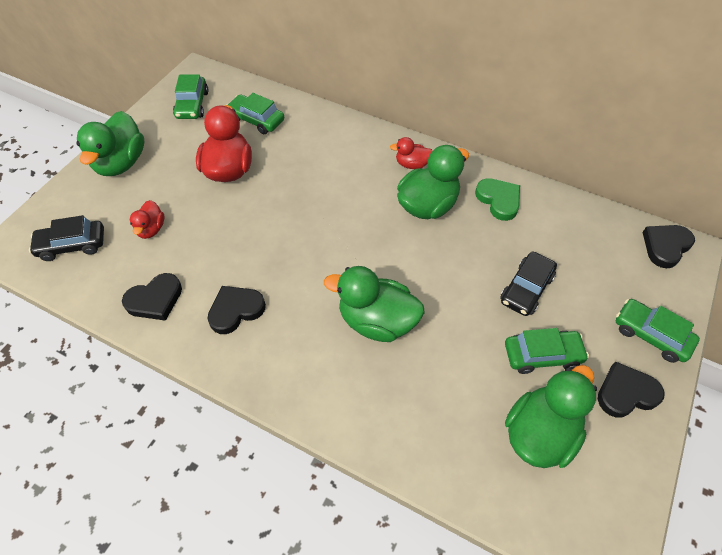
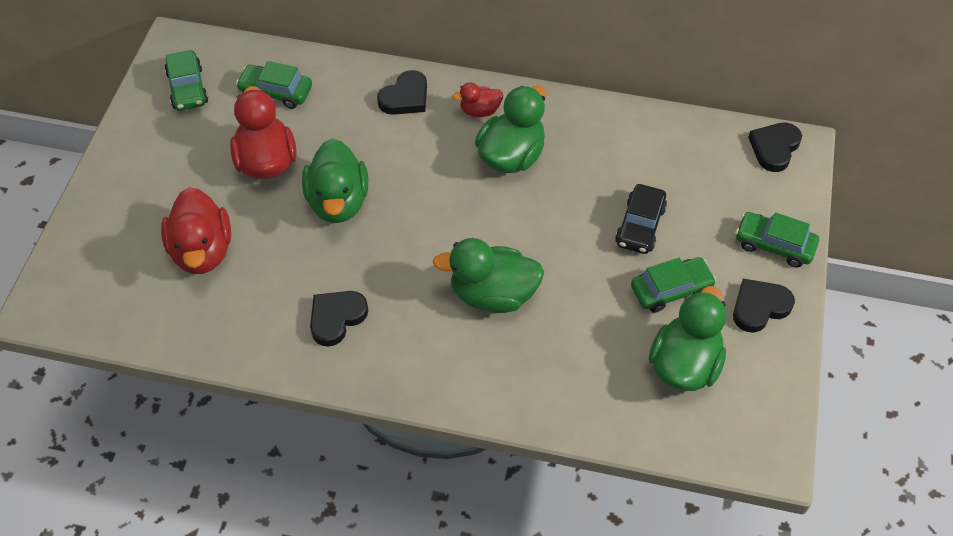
camera: 15 degrees left, 0 degrees up
(72, 245) = (116, 289): black car -> none
(121, 163) = (130, 180): green duck -> green duck (338, 202)
(151, 229) = (202, 251): red duck -> red duck, size x1.88
(155, 300) = (241, 327): black heart -> black heart (405, 97)
(498, 200) = (588, 133): green heart -> none

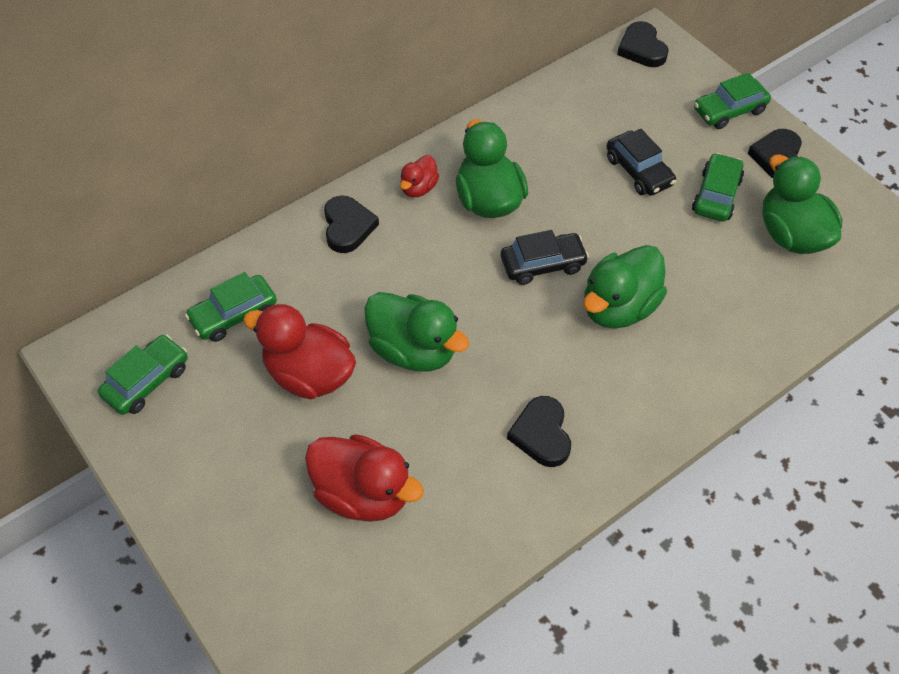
camera: 50 degrees left, 0 degrees up
(188, 88) = (147, 381): green car -> green car turned 75 degrees counterclockwise
(486, 224) = (542, 264): none -> black car

